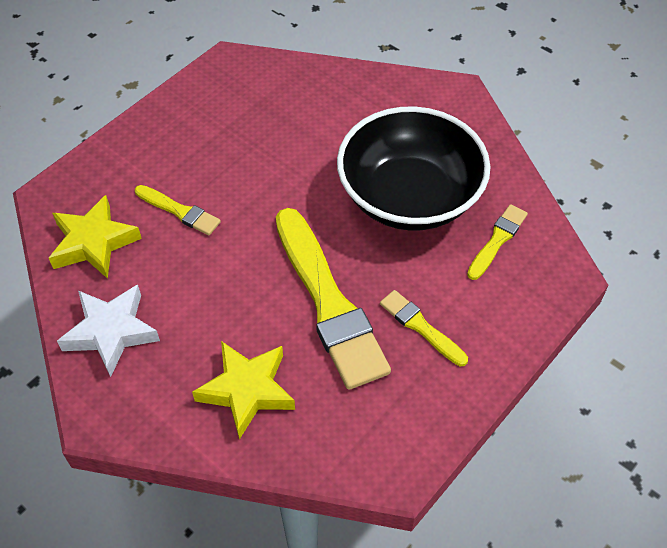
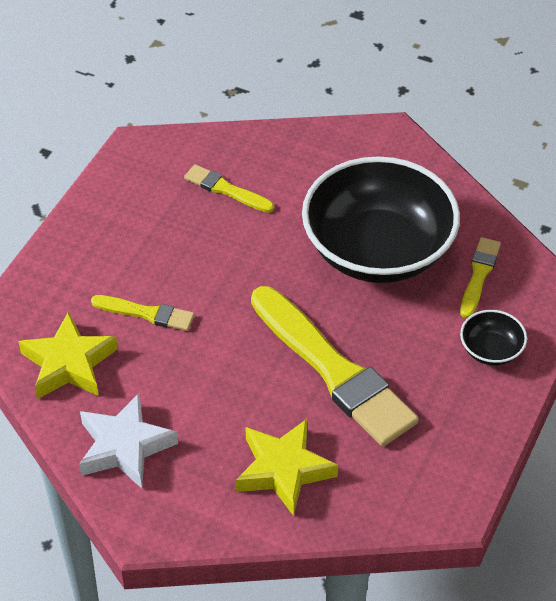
camera: 15 degrees left, 5 degrees down
(421, 327) = (432, 373): yellow brush -> yellow brush (226, 189)
(485, 316) = (491, 350): none -> black bowl

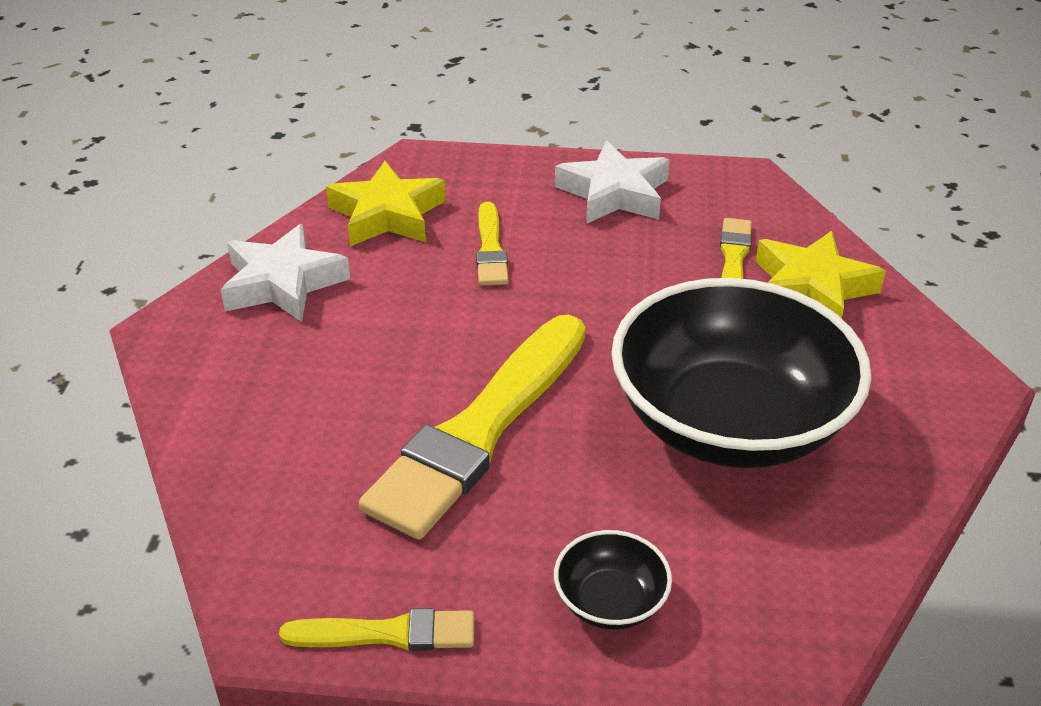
camera: 70 degrees right, 10 degrees down
(116, 224) = (614, 193): none -> white star
(284, 470) = (289, 422): yellow star -> yellow star (811, 288)
(479, 275) = (759, 551): yellow brush -> yellow brush (387, 633)

